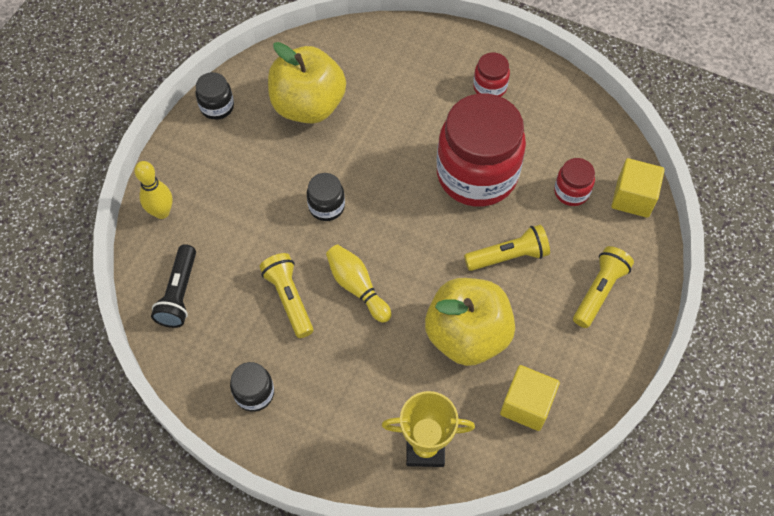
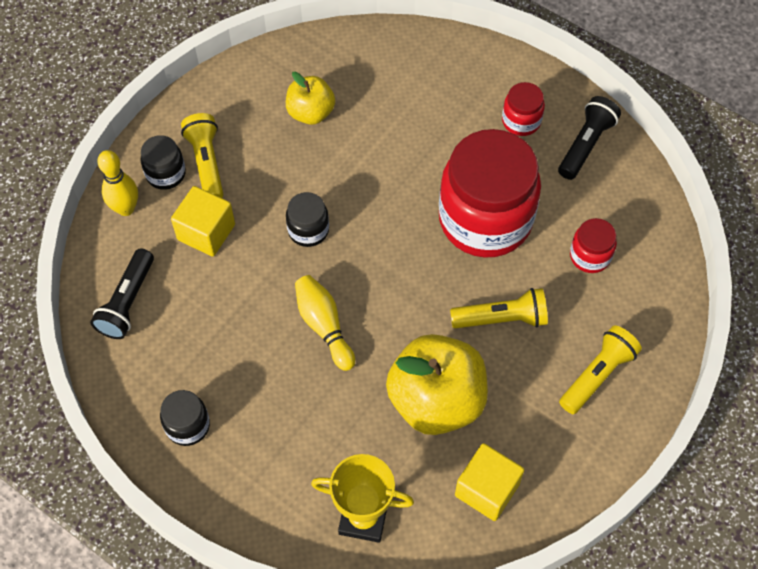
camera: 10 degrees right, 0 degrees up
(217, 107) = (209, 99): black jar -> black jar (166, 174)
(289, 299) = (246, 327): yellow flashlight -> yellow flashlight (207, 163)
(308, 106) = (311, 112): yellow apple -> yellow apple, size x0.56
(548, 99) = (586, 145): none -> black flashlight
(633, 198) = (660, 274): yellow cube -> yellow cube (206, 232)

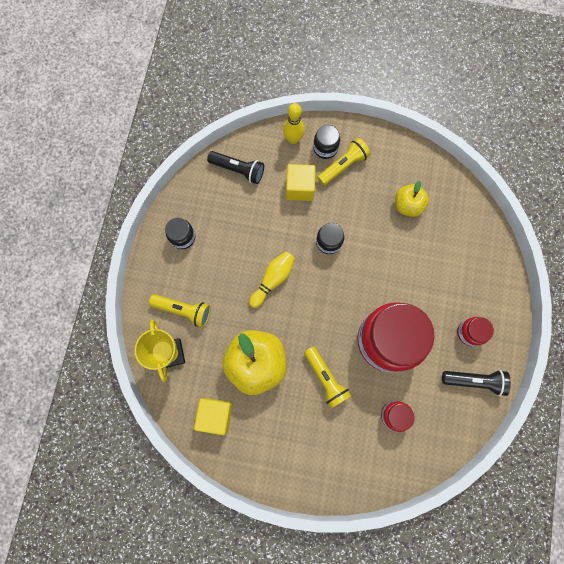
camera: 65 degrees right, 15 degrees up
(127, 302) = (238, 170): black flashlight -> black flashlight turned 150 degrees counterclockwise
(597, 375) = (315, 451): yellow flashlight -> yellow flashlight (183, 310)

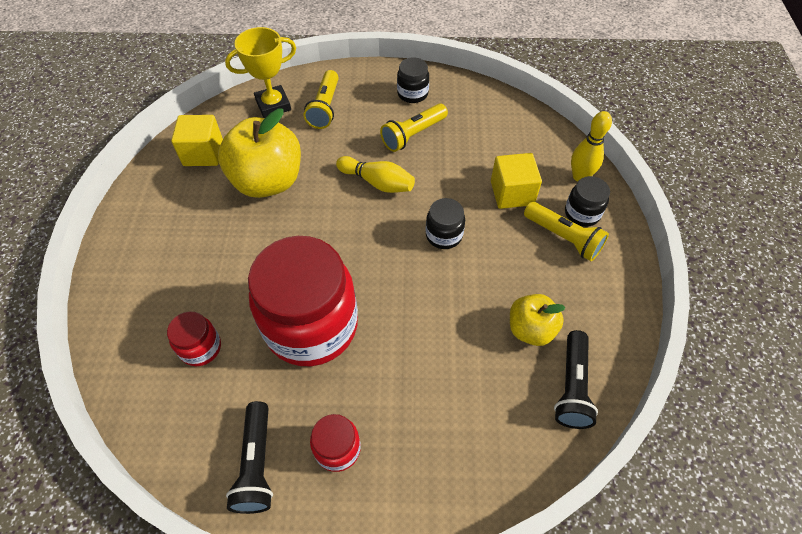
camera: 80 degrees right, 20 degrees down
(238, 170) = (514, 129): black flashlight -> black flashlight (572, 386)
(325, 378) = (251, 256): yellow flashlight -> yellow flashlight (413, 135)

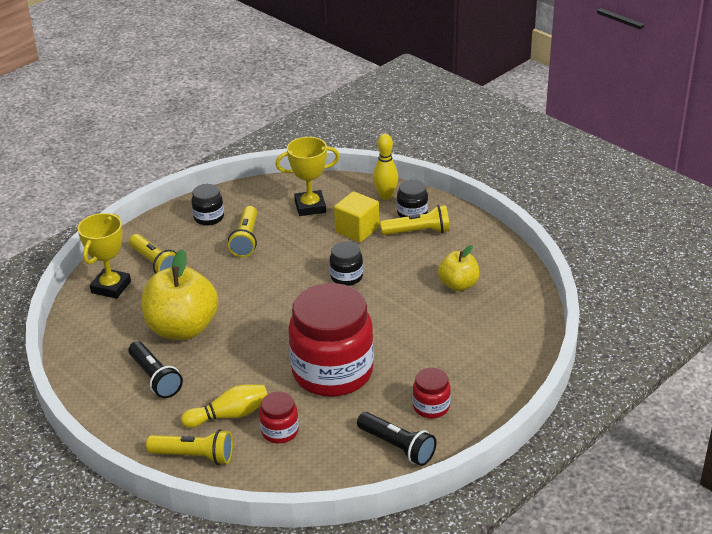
camera: 45 degrees left, 20 degrees down
(122, 310) = (194, 456): none -> yellow flashlight
(203, 153) = (103, 346): yellow cube -> none
(377, 182) = (262, 279): yellow bowling pin -> yellow bowling pin (229, 415)
(501, 140) = (310, 207): none -> yellow trophy
(572, 386) = (512, 293): black flashlight -> black flashlight (155, 378)

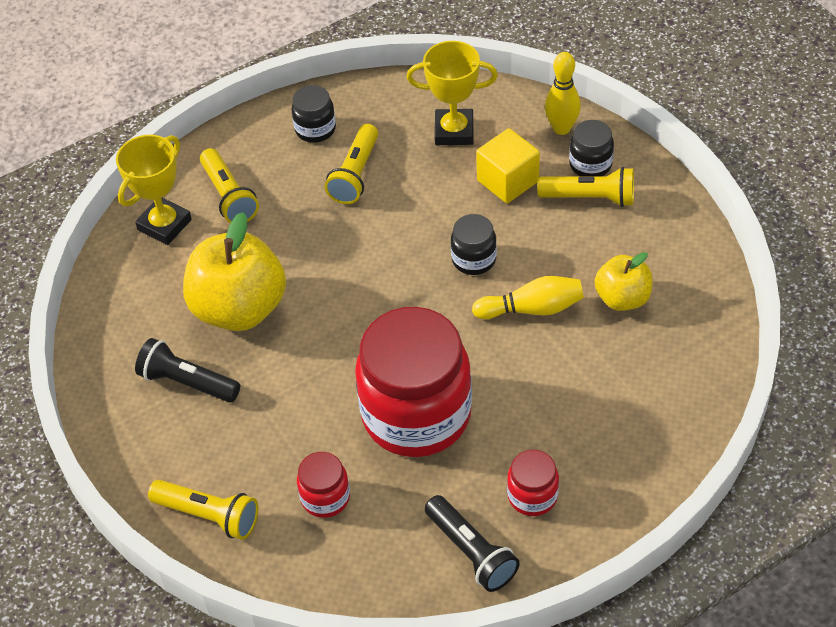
camera: 15 degrees right, 15 degrees up
(155, 378) = (187, 382): black flashlight -> black flashlight turned 135 degrees clockwise
(229, 415) = (267, 459): yellow bowling pin -> yellow bowling pin (532, 309)

